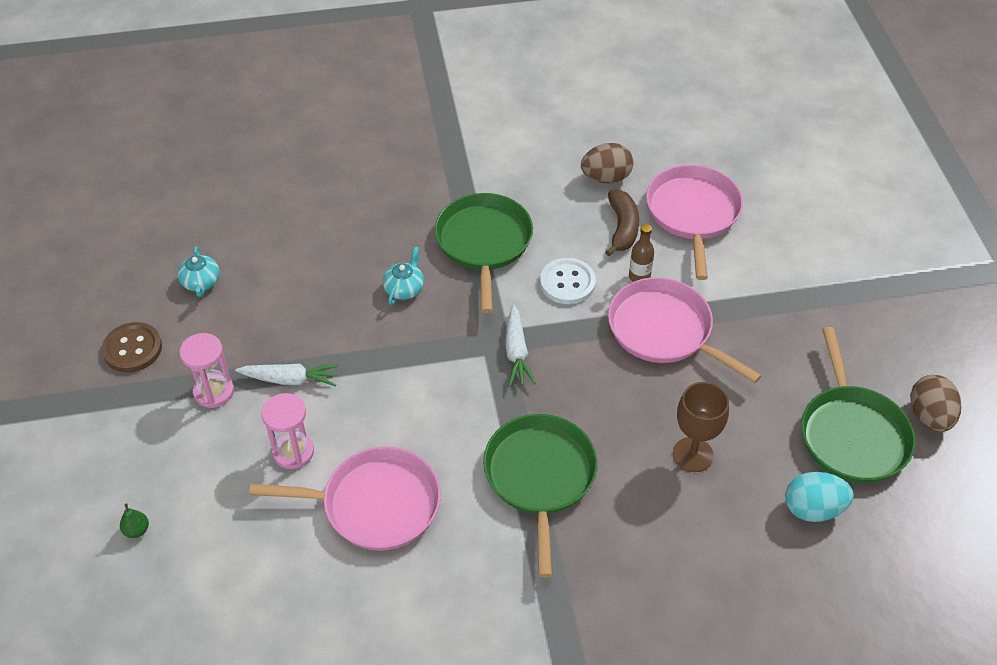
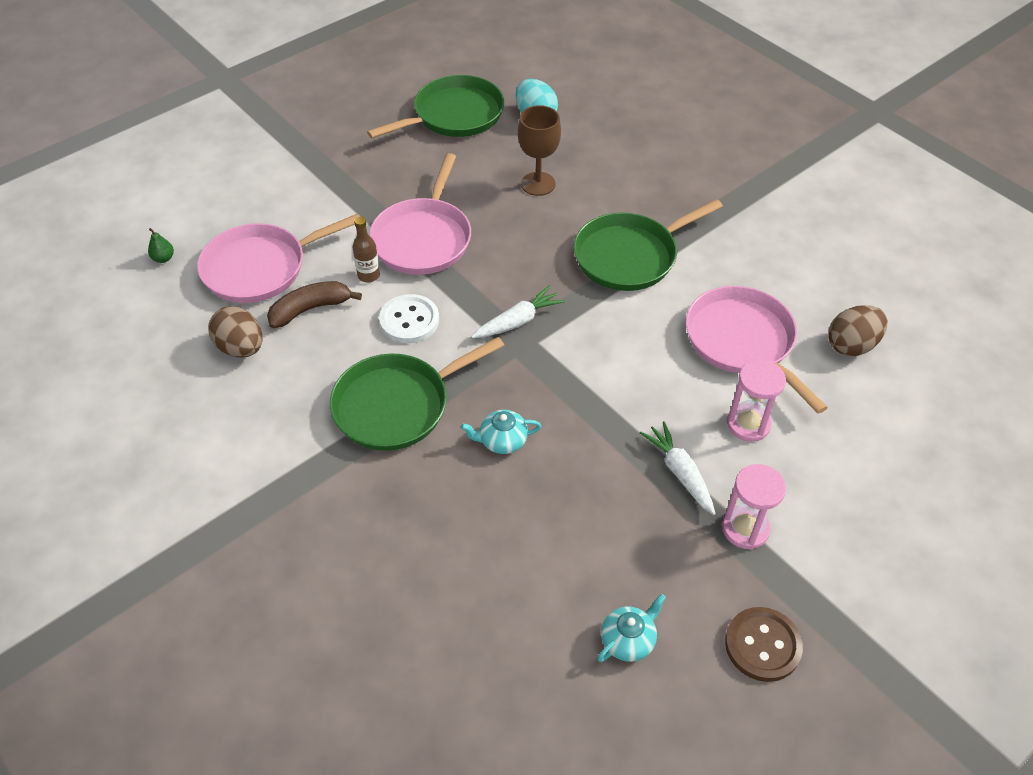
camera: 120 degrees left, 0 degrees up
(137, 530) = (921, 493): green pear -> green pear (163, 258)
(929, 416) = (409, 86): brown egg -> brown egg (851, 345)

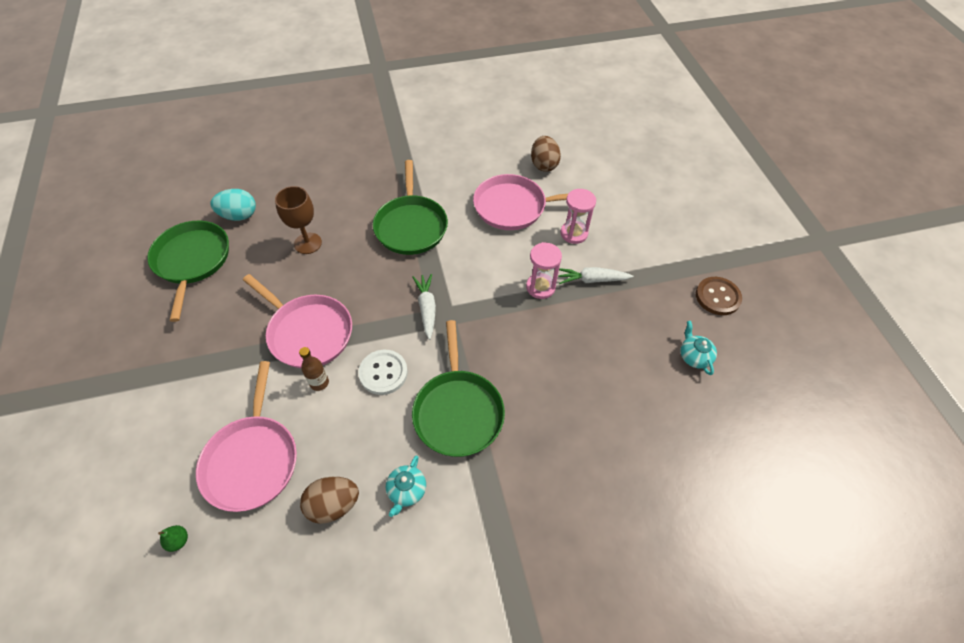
camera: 65 degrees left, 5 degrees up
(310, 309) = (326, 437): brown banana -> none
(502, 441) = (522, 360): turquoise teapot -> turquoise teapot (406, 490)
(745, 529) = (643, 269): pink hourglass -> pink hourglass (540, 287)

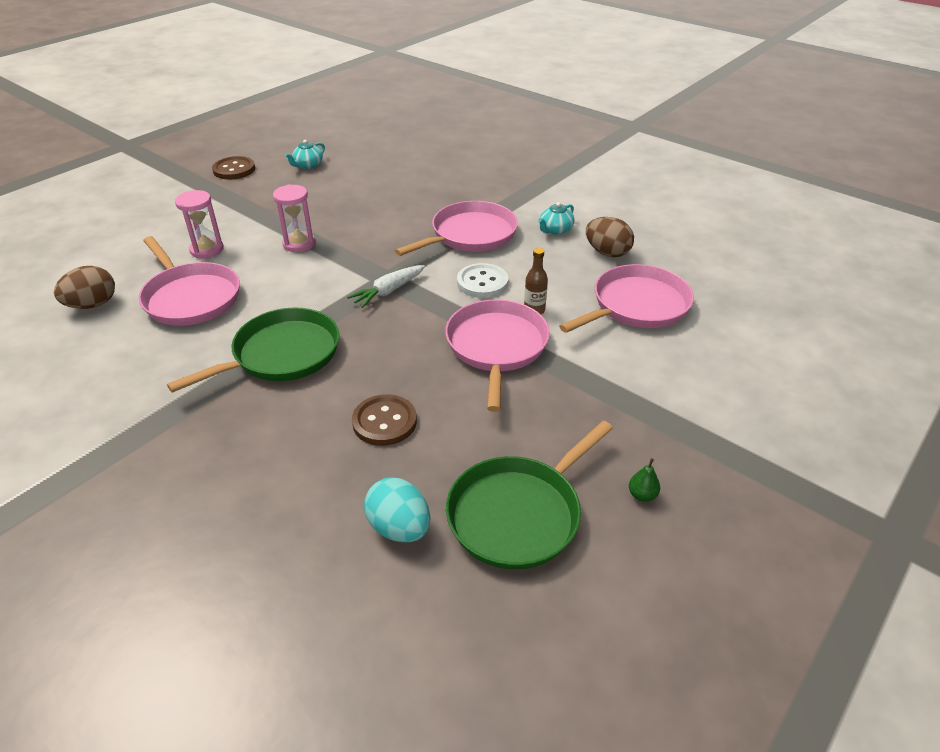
camera: 125 degrees left, 15 degrees down
(178, 540) = (730, 303): green pear -> green pear (642, 495)
(308, 243) = (384, 422): brown goblet -> brown button
(406, 490) = (555, 230): turquoise teapot -> turquoise teapot turned 150 degrees clockwise
(458, 411) = (470, 235): green pan -> pink pan
(592, 280) = (265, 223): white carrot -> none

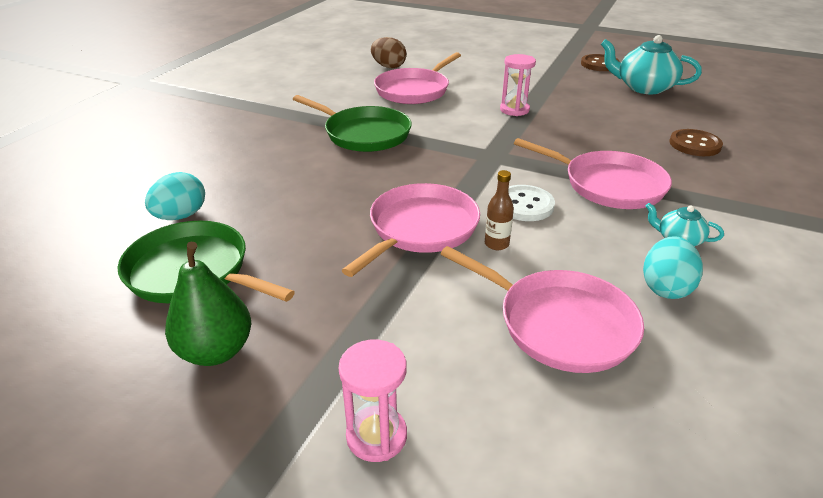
camera: 75 degrees right, 5 degrees down
(207, 250) = (477, 81): pink hourglass -> pink hourglass (376, 436)
(308, 165) = (644, 87): turquoise teapot -> turquoise teapot, size x1.97
(384, 422) = (297, 189): brown button -> brown button (694, 144)
(388, 291) = (474, 160): white carrot -> none
(496, 347) = (420, 228): pink pan -> pink pan turned 45 degrees counterclockwise
(607, 253) = (665, 287): brown egg -> turquoise egg
(642, 495) = (216, 351): green pear -> green pear, size x2.36

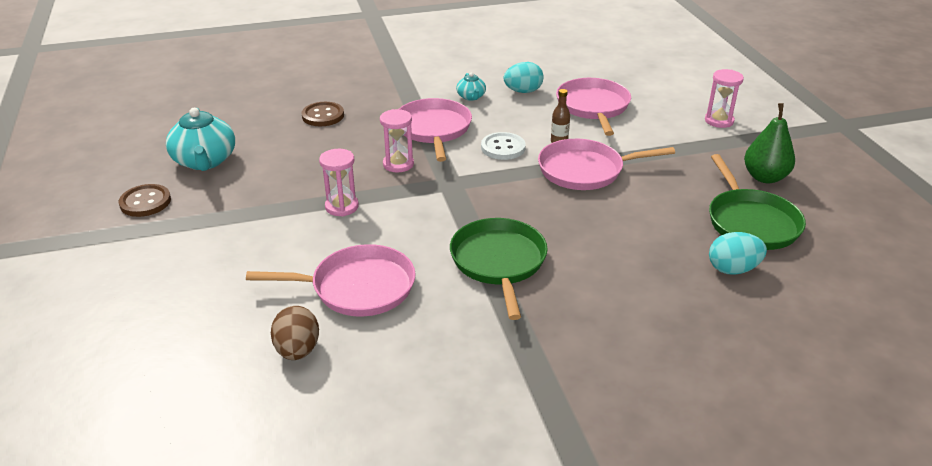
camera: 130 degrees left, 0 degrees up
(554, 146) = (398, 164): none -> pink hourglass

